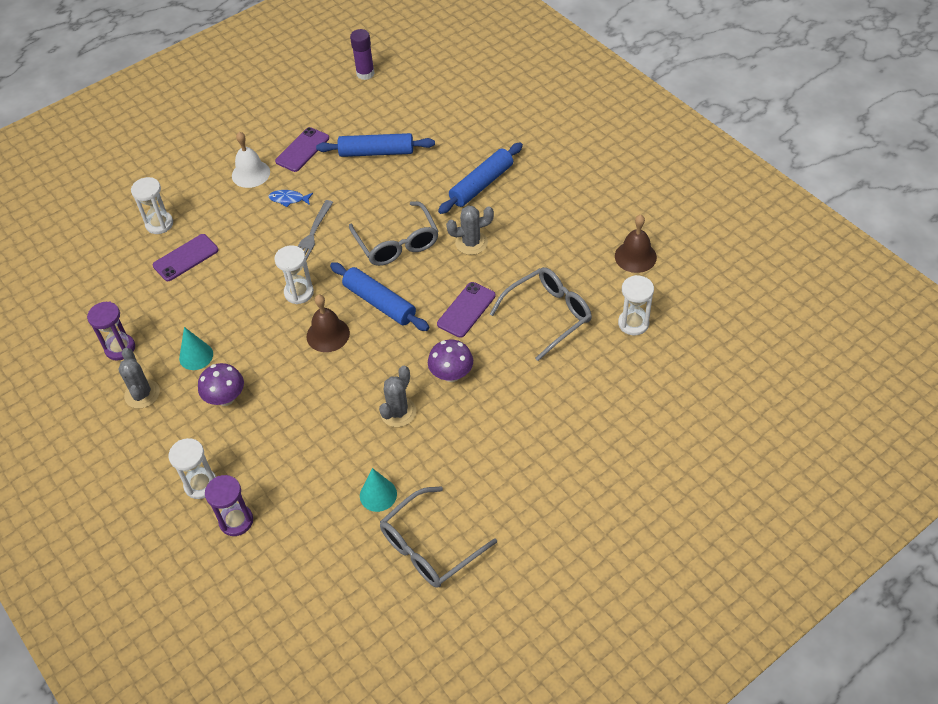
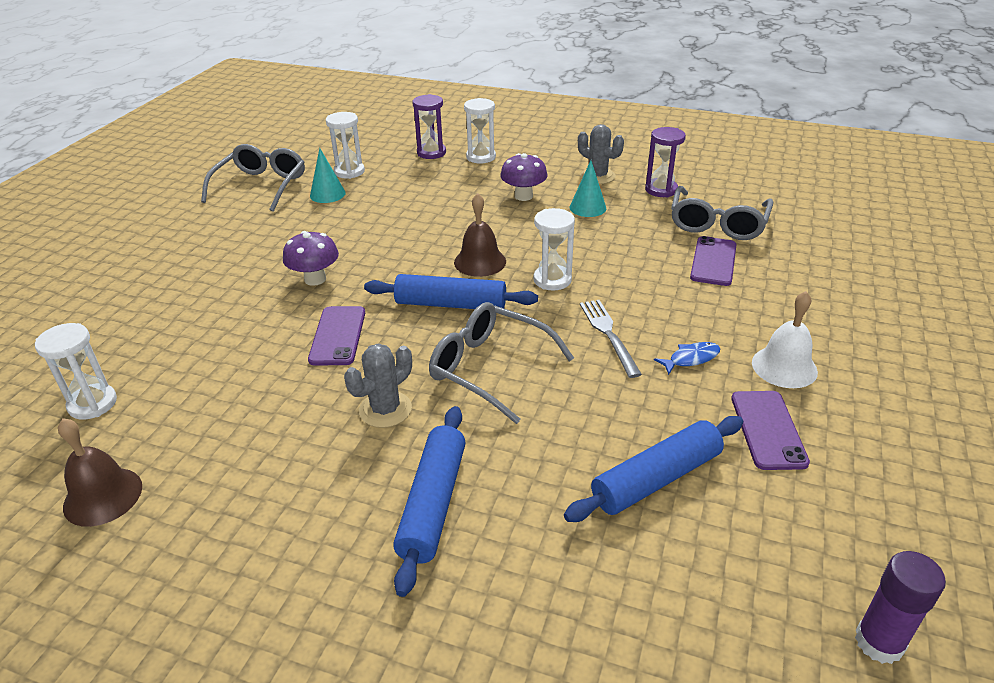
camera: 145 degrees right, 15 degrees down
(159, 224) = (792, 276): white hourglass -> white hourglass (349, 172)
(398, 412) = (351, 238): grey cactus -> none
(548, 315) = (223, 369): grey glasses -> grey glasses (717, 224)

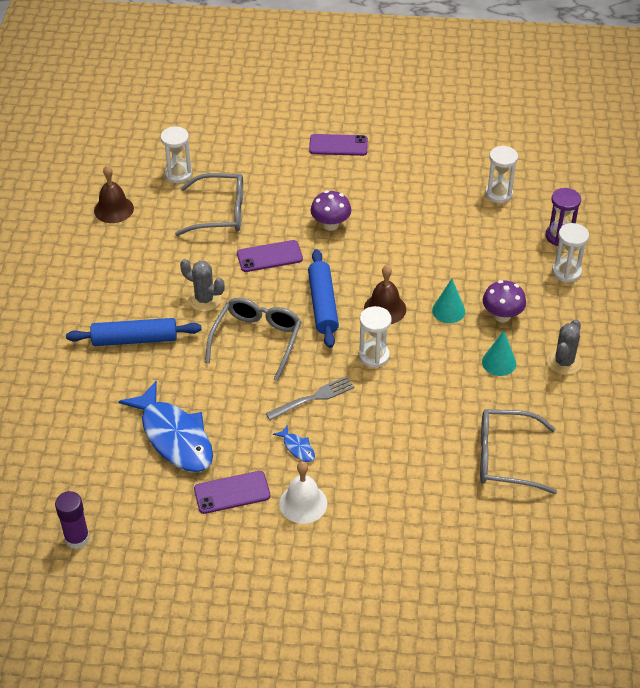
camera: 75 degrees right, 10 degrees up
(261, 186) = (451, 150): grey glasses -> grey glasses (220, 213)
(327, 194) = (454, 193): turquoise cone -> turquoise cone (448, 310)
(656, 479) = (174, 437): blue rolling pin -> blue fish
(661, 190) = (556, 412): purple hourglass -> none
(713, 261) = (437, 457): purple phone -> purple phone (338, 145)

